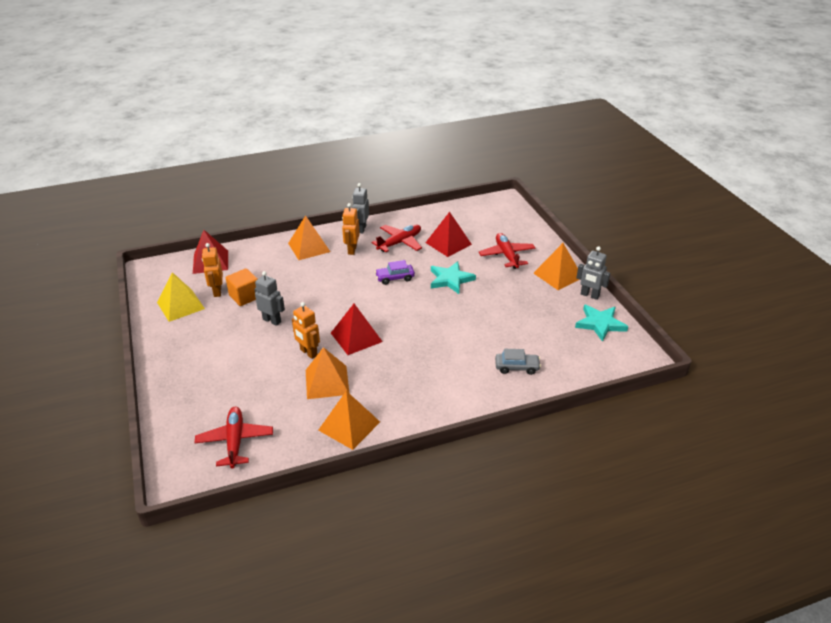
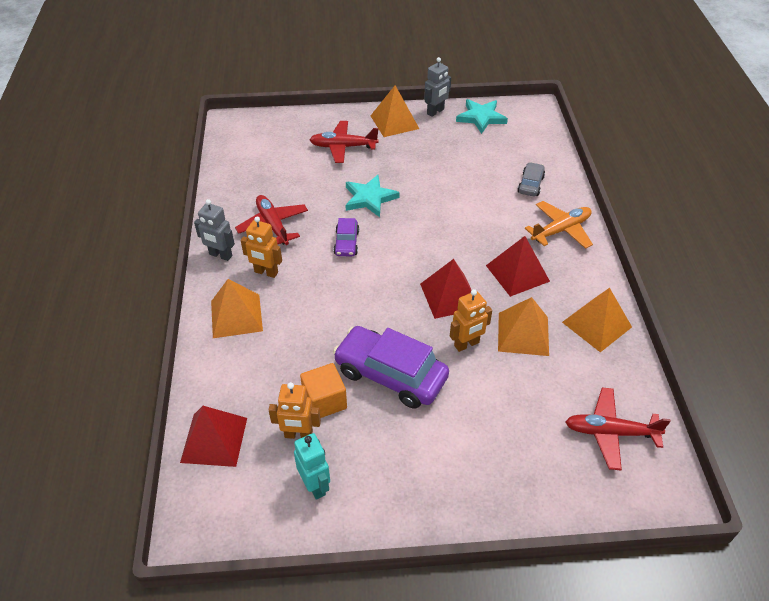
camera: 75 degrees left, 10 degrees up
(180, 305) = (315, 485): yellow pyramid -> turquoise robot
(272, 320) = (390, 374): grey robot -> purple car
(448, 243) = (296, 185): red pyramid -> red pyramid (517, 273)
(461, 393) = (561, 230): none -> orange plane

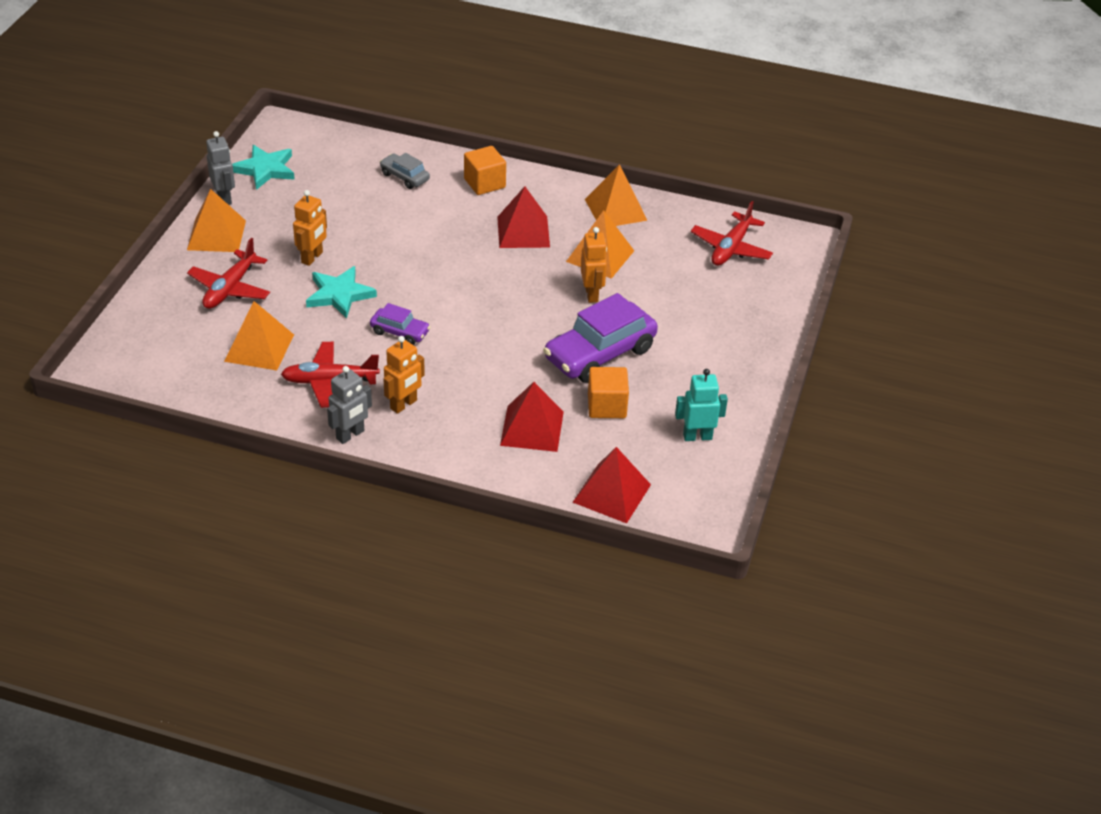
camera: 70 degrees left, 5 degrees down
(236, 316) = (455, 442): orange pyramid -> orange pyramid (259, 347)
(298, 435) = (636, 433): orange robot -> orange robot (312, 258)
(449, 296) = (524, 285): red pyramid -> red pyramid (532, 428)
(561, 230) = (484, 183): orange plane -> orange cube

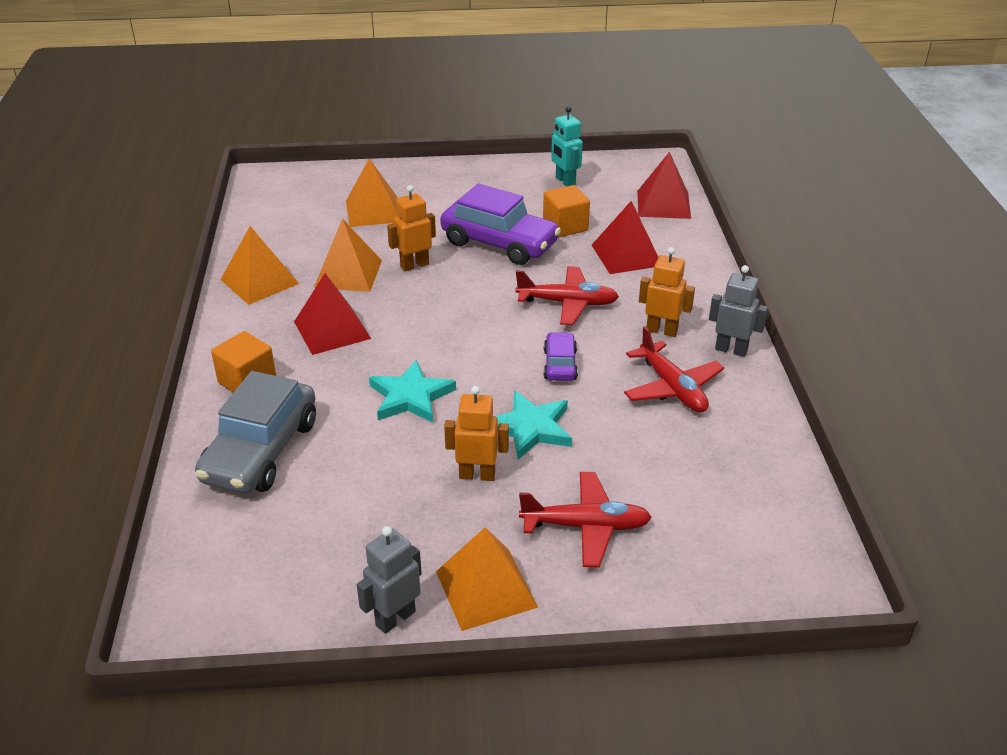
camera: 110 degrees left, 5 degrees down
(259, 347) = (667, 458): orange pyramid -> orange pyramid (373, 211)
(265, 169) = (300, 601): turquoise star -> turquoise star (410, 397)
(405, 177) = (261, 451): grey car -> grey car, size x1.98
(731, 248) = (294, 208): red plane -> red plane (568, 303)

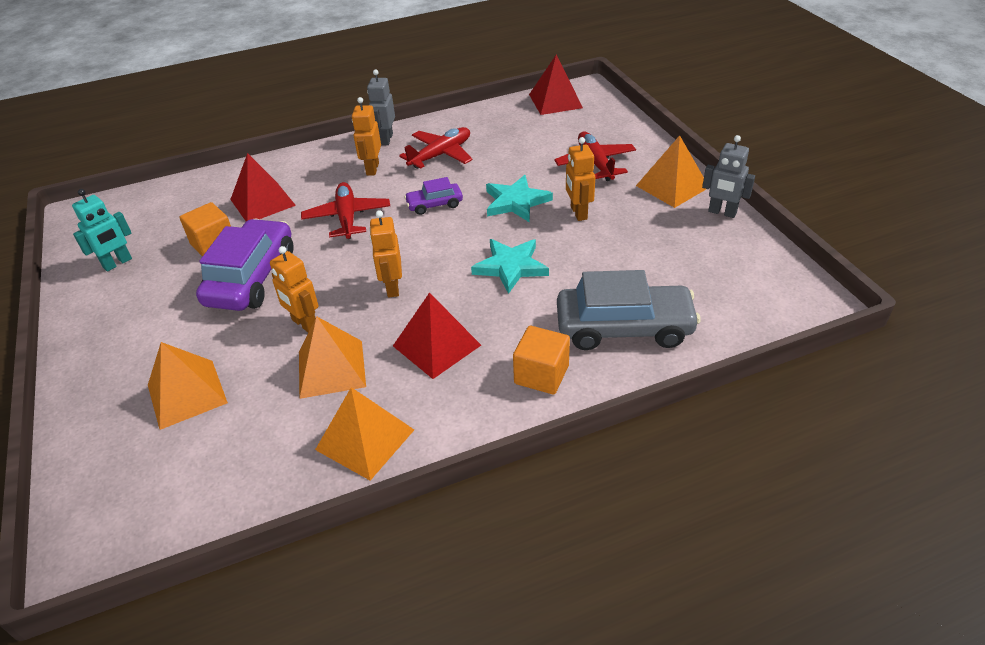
camera: 105 degrees left, 5 degrees up
(431, 316) = (392, 288): none -> orange robot
(663, 204) = (168, 197): red pyramid -> red pyramid (555, 101)

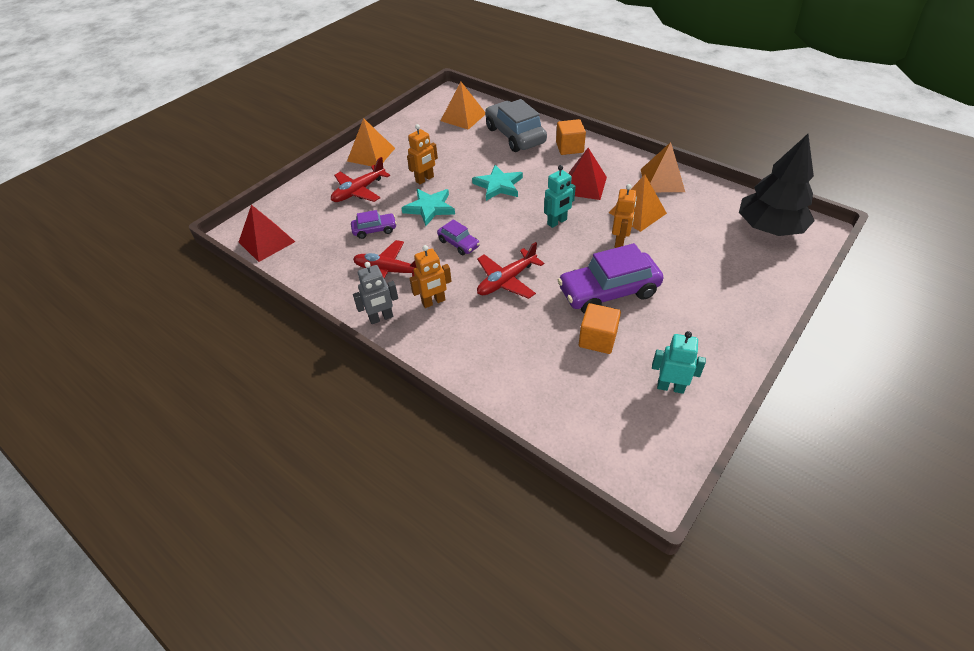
camera: 120 degrees left, 5 degrees up
(151, 496) = (769, 228): none -> black tree
(187, 394) = (713, 257): orange pyramid -> orange pyramid (463, 117)
(262, 202) = (526, 345): red pyramid -> none
(392, 288) = (557, 222): orange robot -> turquoise robot
(513, 159) = (374, 230): none -> purple car
(722, 212) = (389, 132): grey robot -> none

